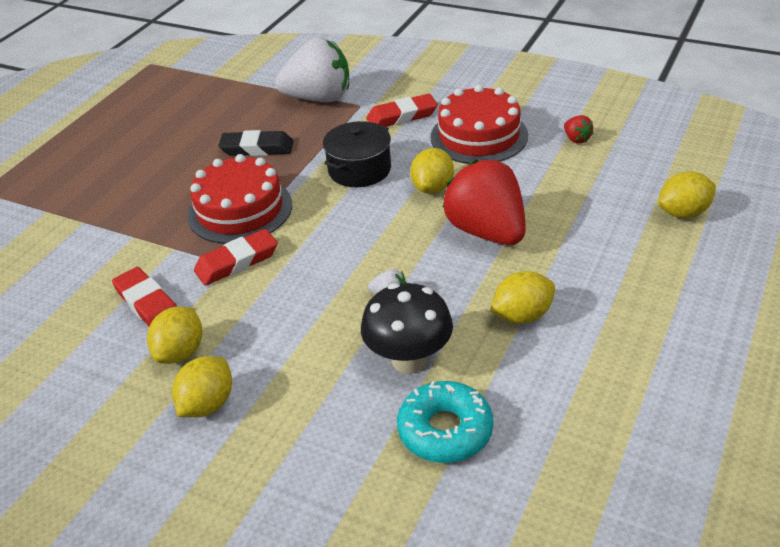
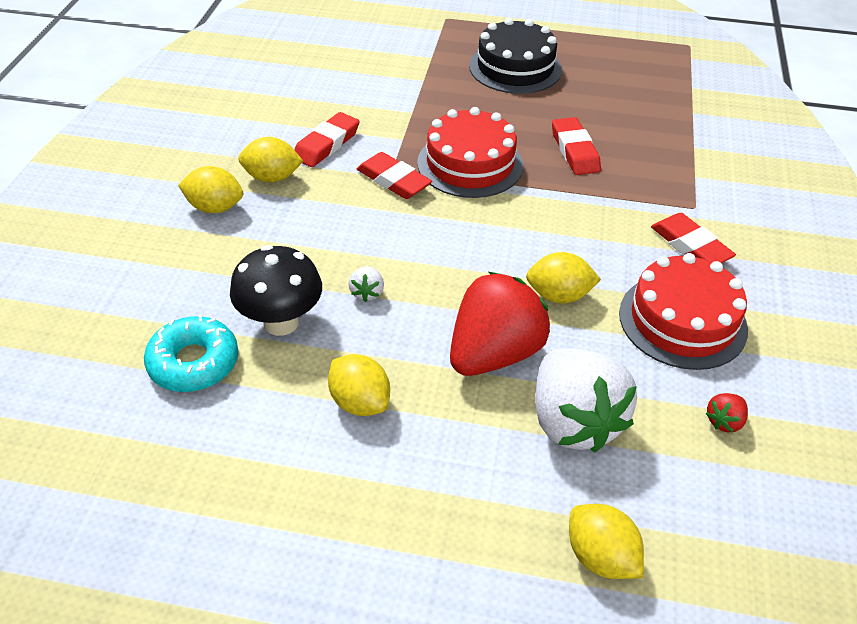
camera: 70 degrees right, 5 degrees up
(109, 160) = (515, 68): none -> black cake
(257, 148) = (575, 151): black eraser -> red eraser
(319, 98) = (691, 173): white strawberry -> white strawberry (573, 421)
(359, 169) = (569, 231): black pot -> none

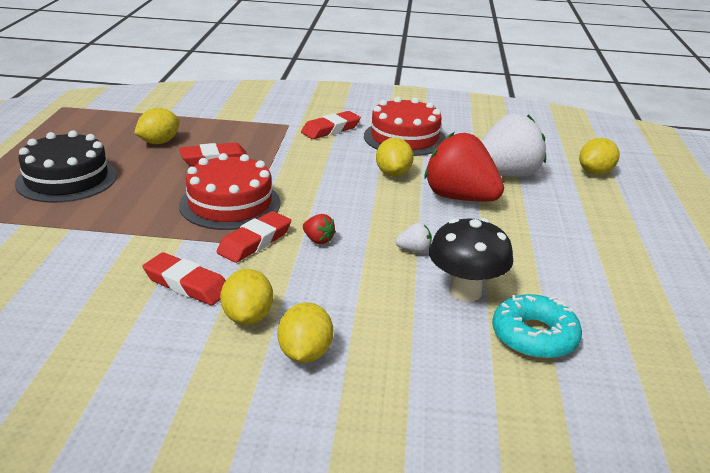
camera: 95 degrees left, 15 degrees down
(360, 402) = (532, 249): yellow lemon -> yellow lemon (159, 142)
(724, 421) = (482, 135): red strawberry -> red strawberry (318, 240)

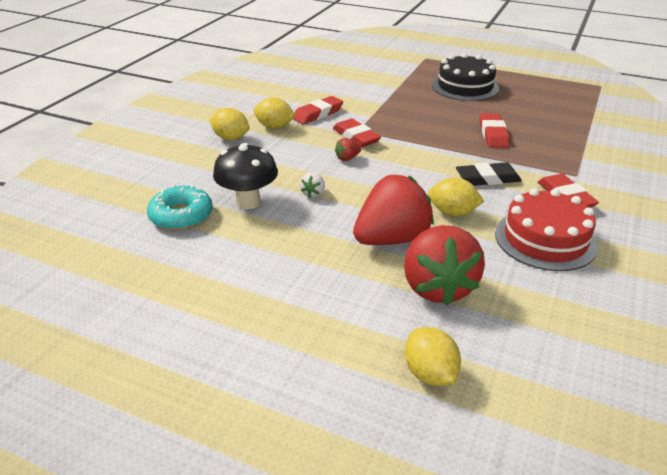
camera: 110 degrees right, 5 degrees up
(159, 142) = (528, 116): yellow lemon -> none
(230, 204) = (413, 133): red cake -> none
(318, 160) = (487, 178): none -> black eraser
(505, 174) = (437, 287): white strawberry -> red strawberry

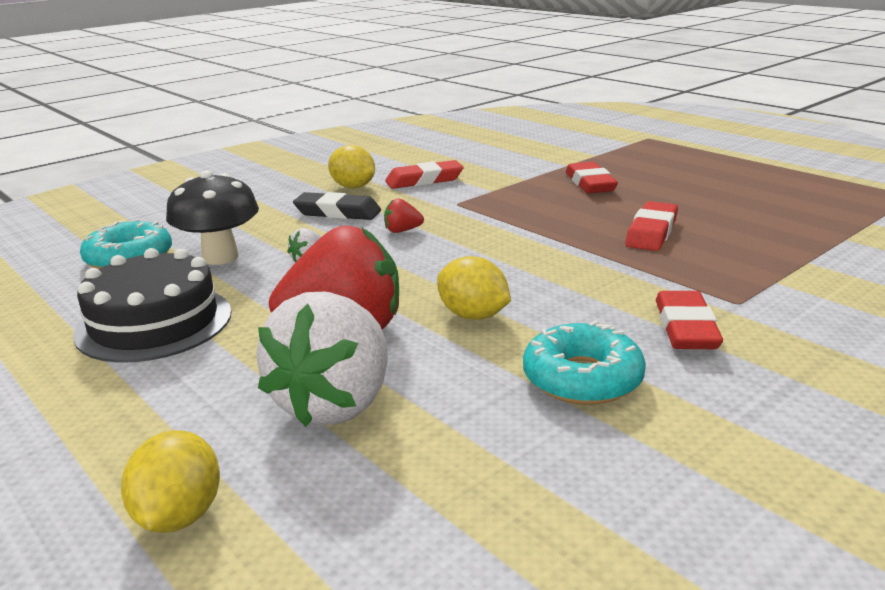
camera: 25 degrees right, 10 degrees down
(230, 138) = (287, 191): yellow lemon -> none
(356, 137) = (443, 209): red eraser -> red eraser (590, 183)
(437, 287) = (335, 403): red strawberry -> white strawberry
(465, 87) = (671, 174): black cake -> black cake (154, 323)
(487, 178) = (578, 283): black eraser -> black eraser (338, 212)
(545, 239) = (582, 378): red cake -> turquoise donut

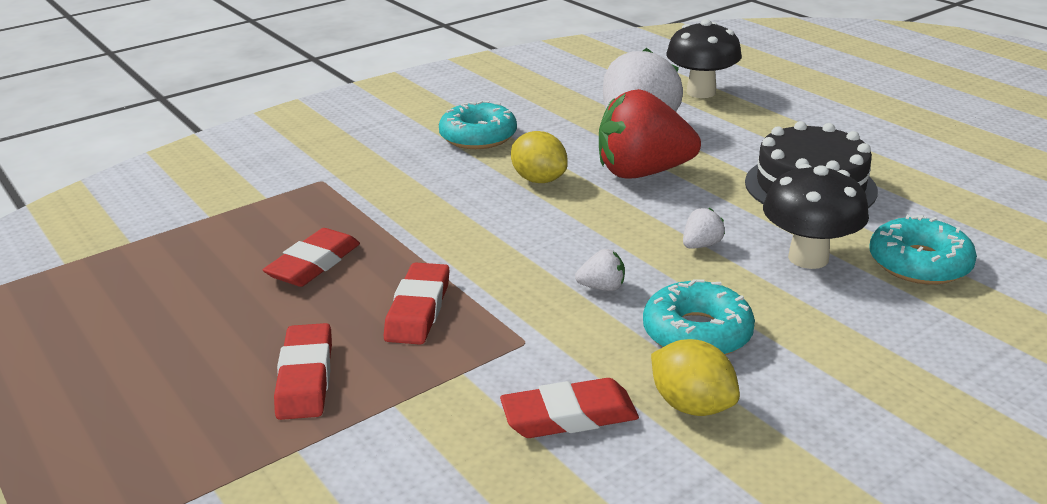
camera: 175 degrees left, 5 degrees up
(179, 516) = (701, 92): yellow lemon -> black mushroom
(338, 212) = (697, 333): black eraser -> turquoise donut
(402, 231) = (602, 287): red strawberry -> white strawberry
(685, 328) = (382, 163): red eraser -> red eraser (418, 310)

